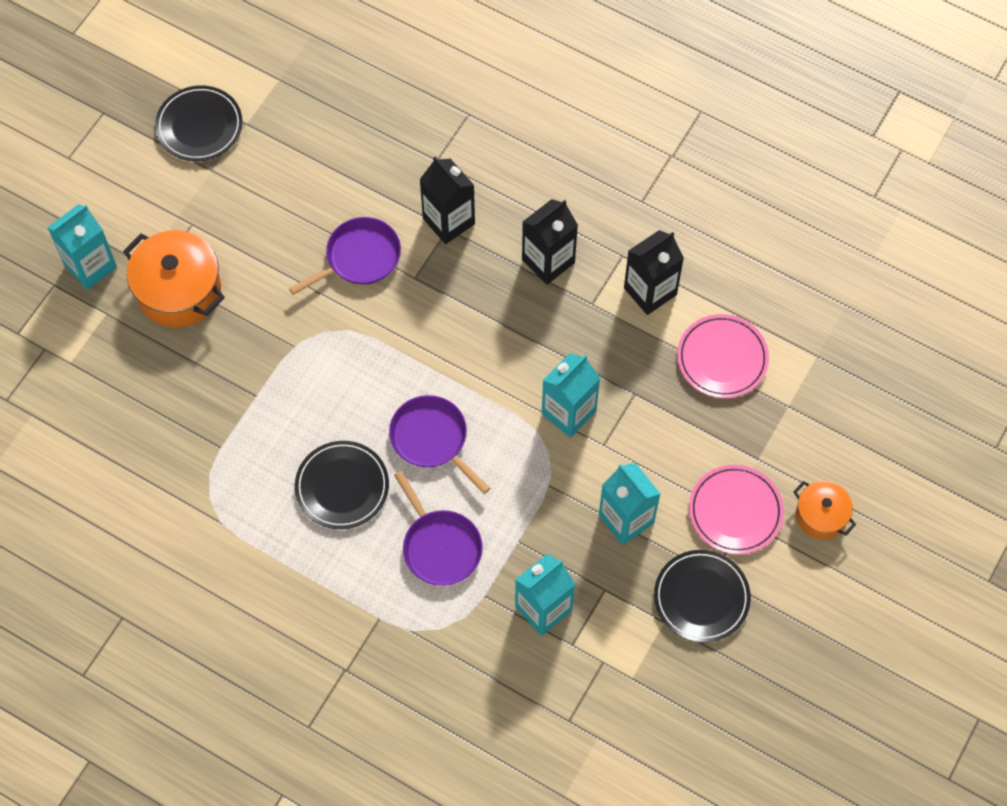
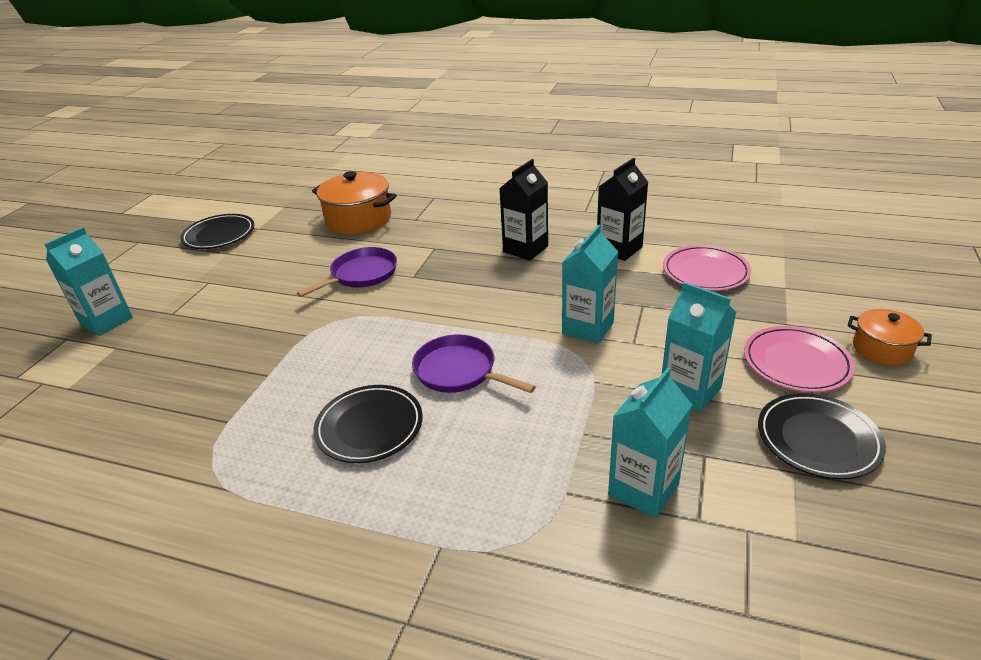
camera: 10 degrees left, 30 degrees down
(179, 291) = (192, 321): orange pot -> orange pot (358, 219)
(440, 547) = (496, 456): purple pan -> none
(448, 221) = (434, 244): black carton -> none

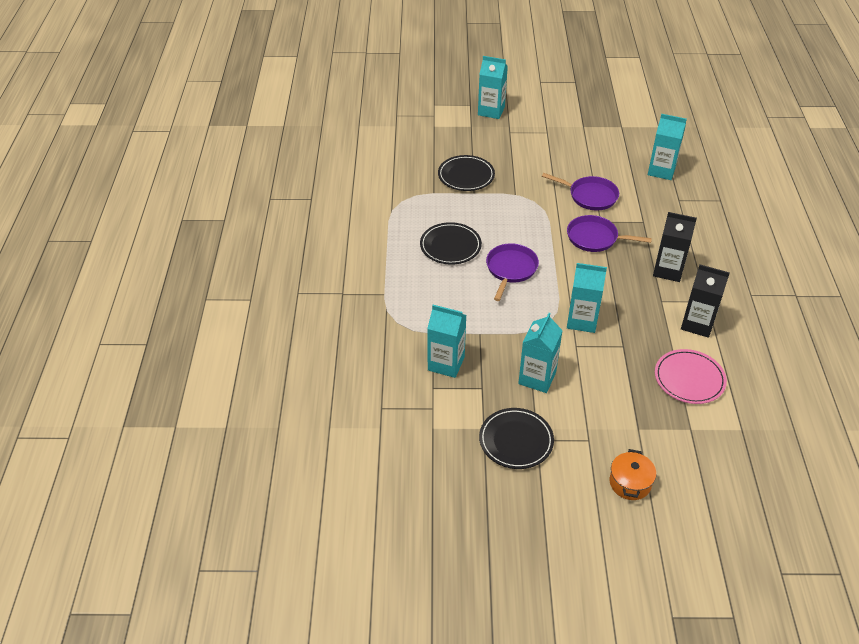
camera: 70 degrees right, 10 degrees up
(219, 235) = (602, 113): black plate -> black plate (466, 176)
(358, 219) = (661, 171): orange pot -> turquoise carton
(440, 287) = (595, 238): none -> purple pan
(796, 363) = (591, 432): pink plate -> none

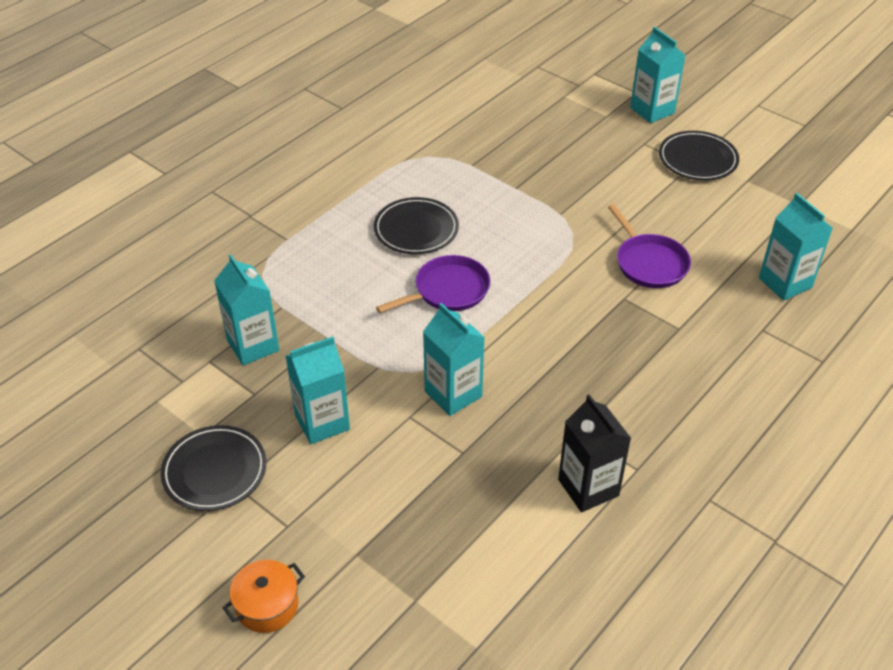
camera: 40 degrees right, 0 degrees up
(466, 176) = (530, 165): black plate -> black plate (697, 159)
(595, 238) = (591, 312): purple pan -> none
(668, 270) = (635, 402): black carton -> none
(689, 379) = (491, 543): pink plate -> none

